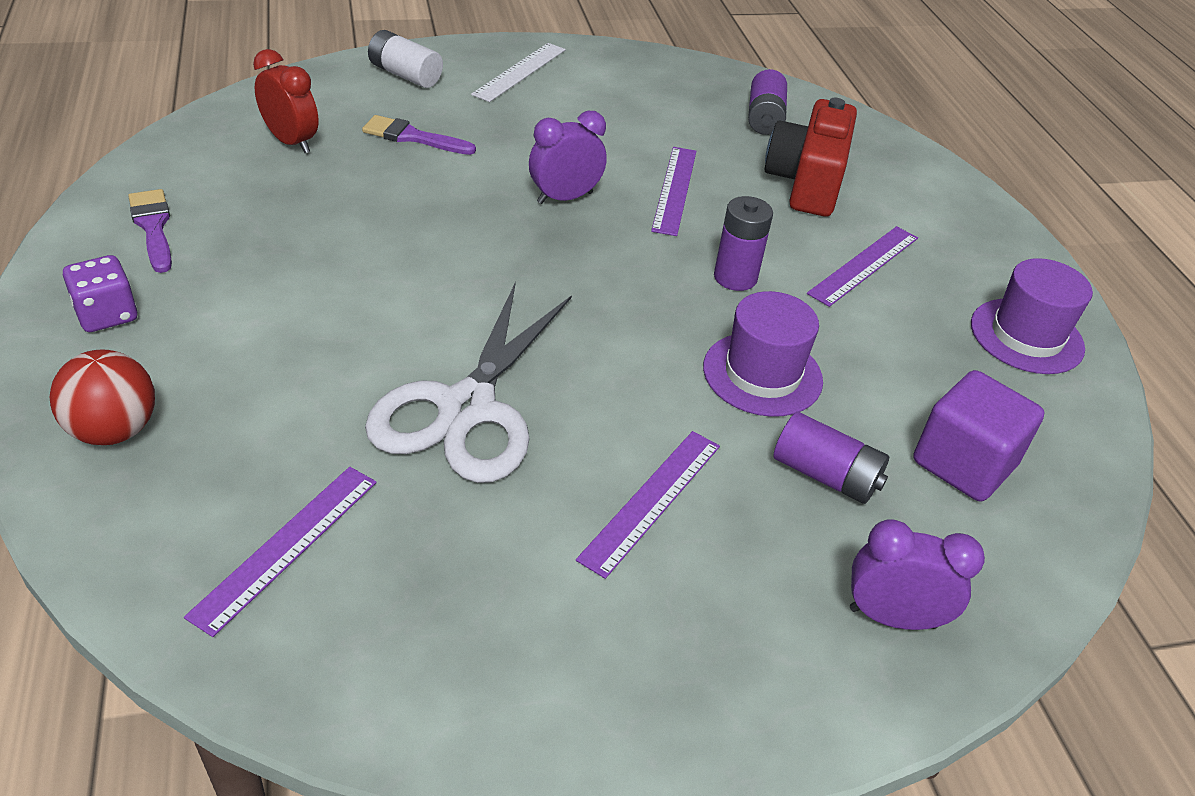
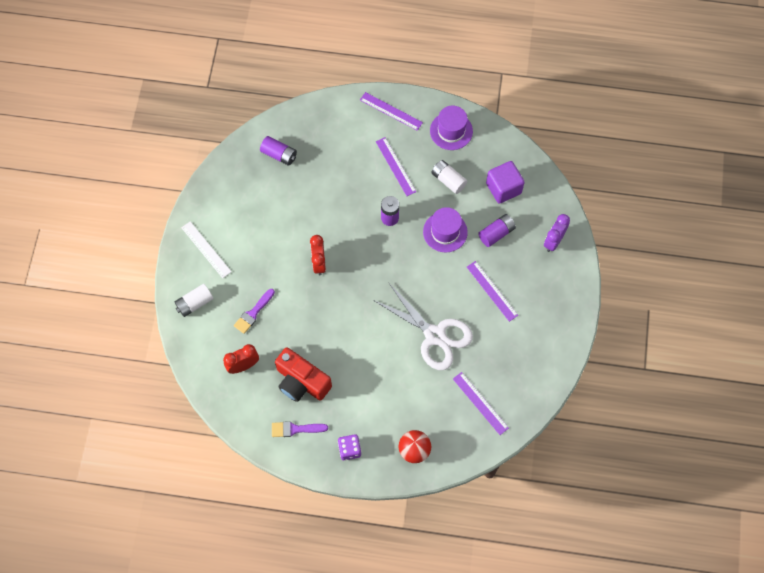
camera: 65 degrees left, 25 degrees up
(565, 198) = (319, 263): purple clock -> red clock
(675, 190) = (325, 217): purple ruler -> purple ruler (391, 111)
(806, 182) = (334, 161): red camera -> red camera (301, 382)
(900, 354) = (448, 180): none -> white battery

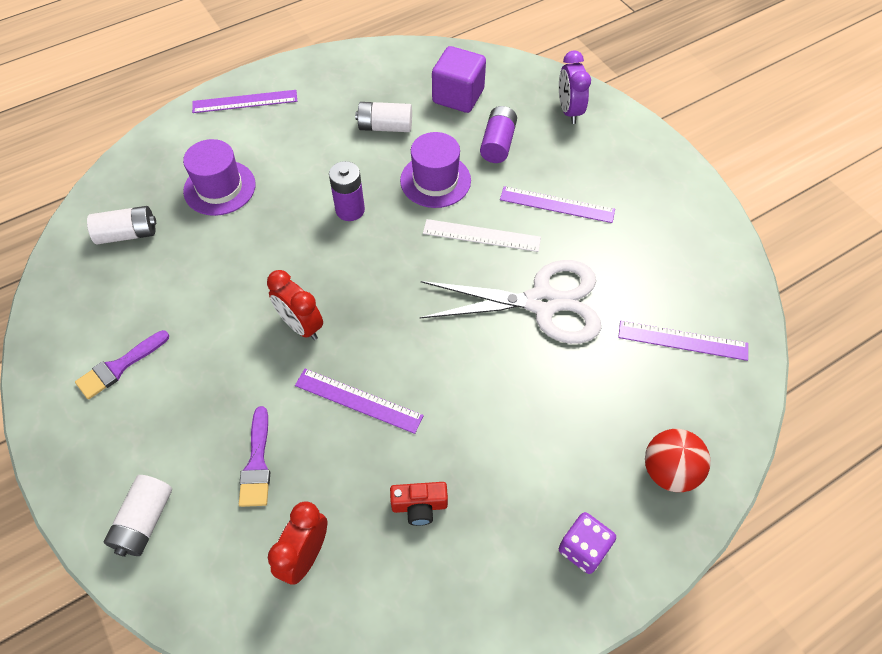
camera: 40 degrees left, 10 degrees down
(206, 249) = (104, 427): white ruler -> white ruler (481, 235)
(279, 155) = (127, 234): purple battery -> white battery
(295, 429) = (475, 587): purple brush -> purple brush (119, 367)
(301, 382) = (419, 506): red camera -> red camera, size x0.50
(395, 166) = (304, 152): purple ruler -> purple ruler (358, 400)
(451, 131) = (339, 79): purple hat -> purple hat (219, 188)

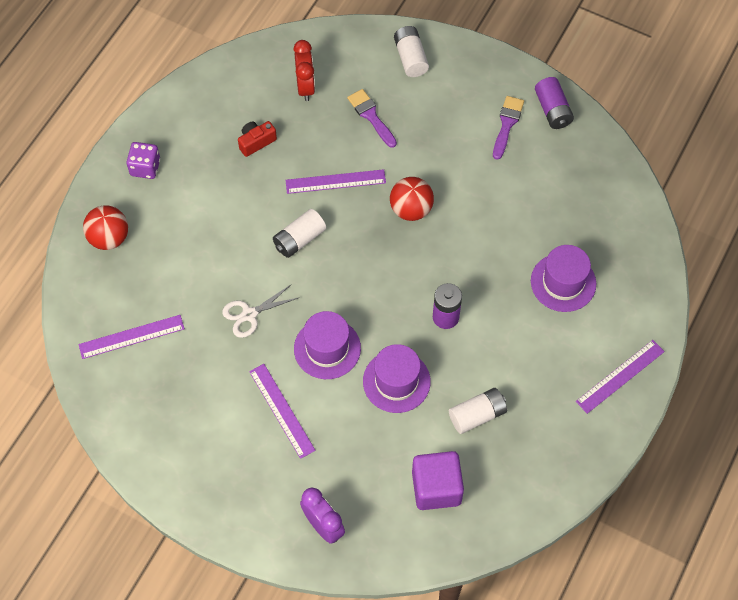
camera: 150 degrees right, 5 degrees up
(127, 234) = (594, 210): white battery -> white battery (299, 239)
(301, 326) = (411, 209): red clock -> red ball
(481, 235) = (327, 348): white ruler -> purple hat
(498, 144) = (367, 450): purple battery -> purple battery (552, 110)
(542, 302) = (249, 314): white scissors -> white scissors, size x0.51
(557, 205) = (282, 410): purple ruler -> purple ruler turned 75 degrees clockwise

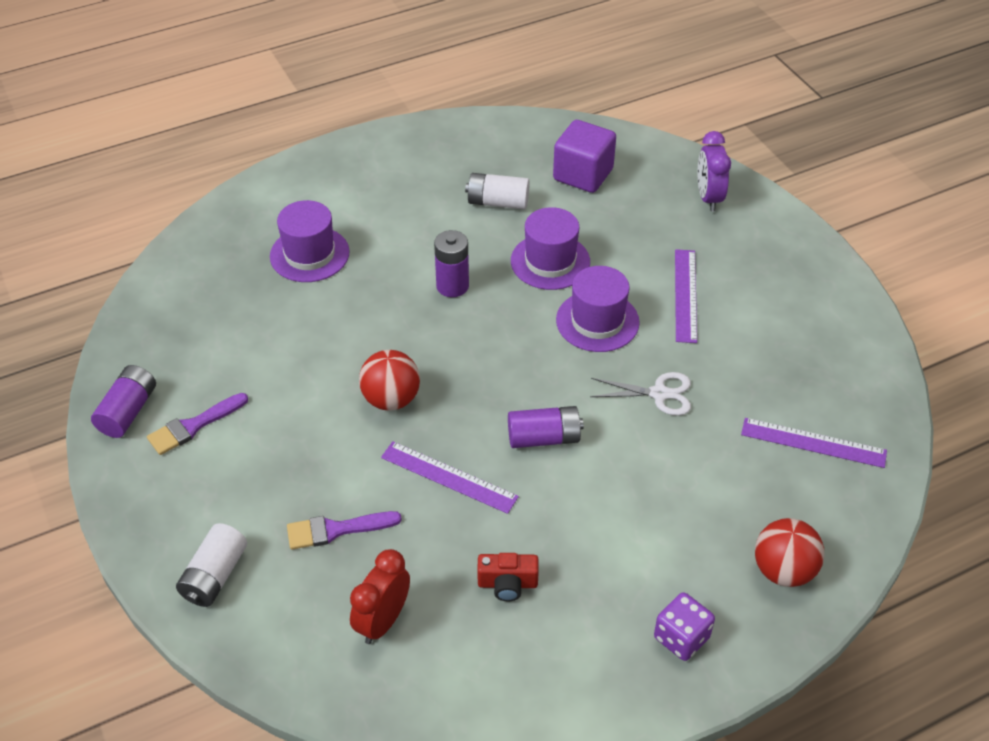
camera: 145 degrees left, 15 degrees down
(299, 239) = (544, 438): white battery -> purple battery
(371, 116) = (336, 530): purple brush -> purple brush turned 75 degrees clockwise
(620, 376) = (342, 166): purple ruler -> none

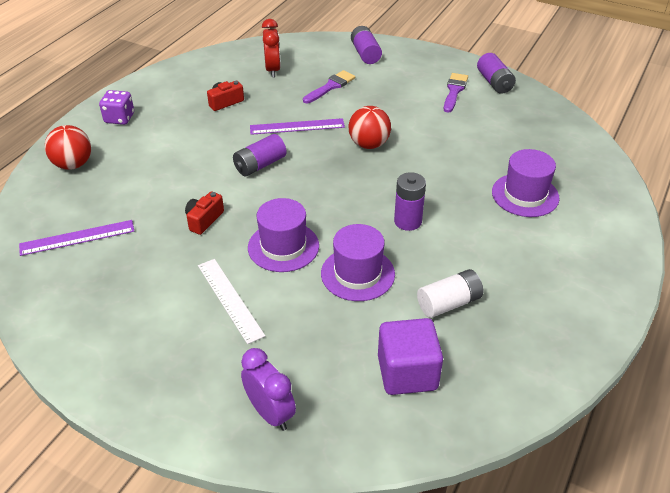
camera: 145 degrees right, 5 degrees down
(215, 576) = (365, 54): white battery -> purple battery
(659, 394) = (204, 220): white scissors -> red camera
(685, 295) = (230, 299): purple ruler -> white ruler

